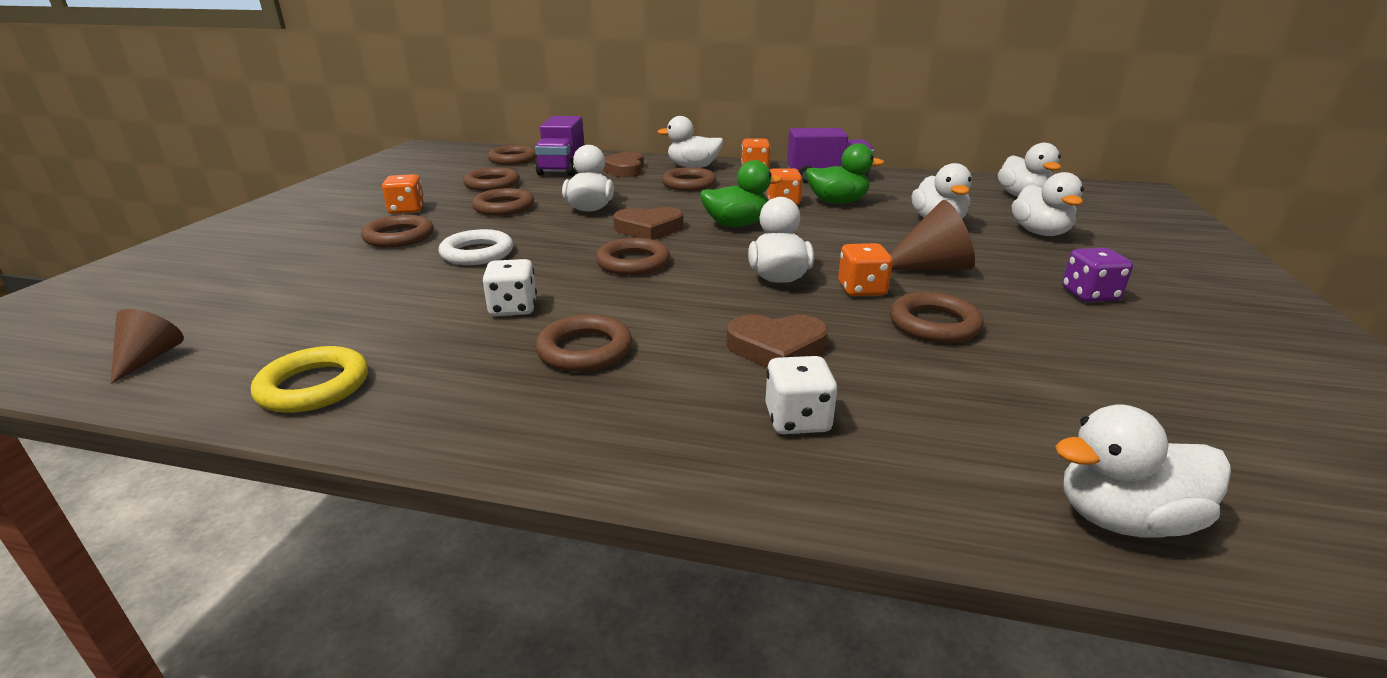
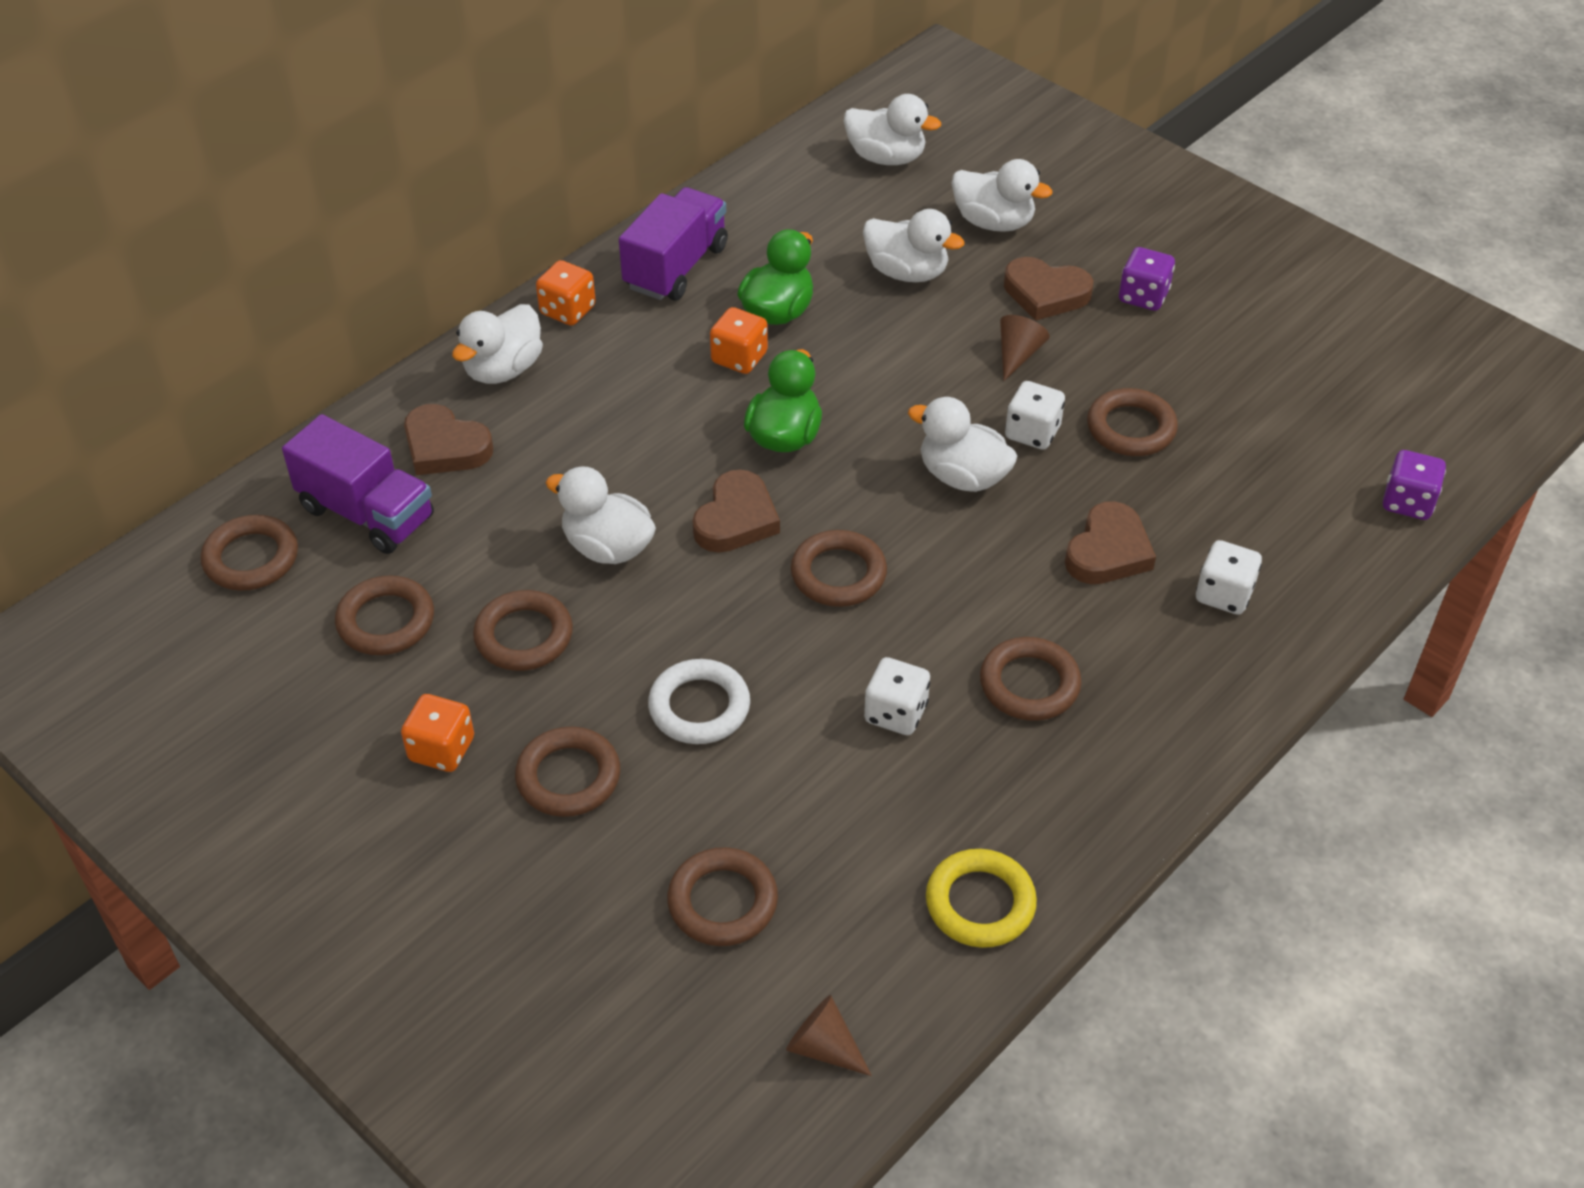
camera: 60 degrees left, 20 degrees up
(689, 184) = (584, 409): brown ring -> brown ring (722, 902)
(861, 289) = (1032, 432): orange dice -> white dice
(931, 267) = (1018, 355): brown cone -> brown cone, size x0.61
(1011, 262) = (1045, 293): none -> brown heart
(1123, 519) = (1407, 502): white duck -> purple dice

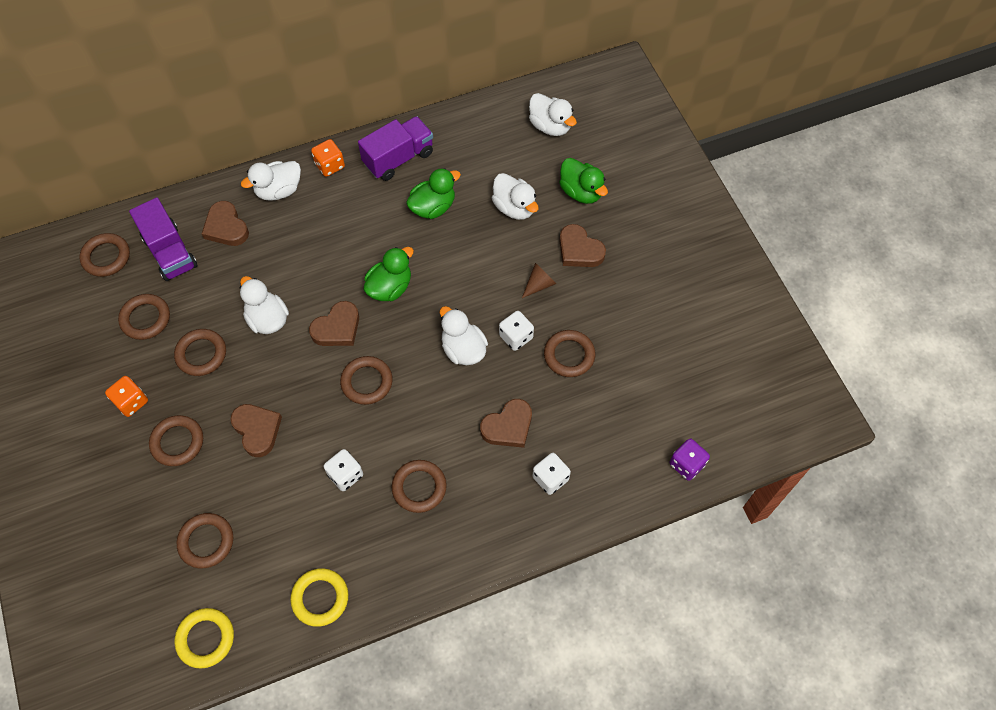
camera: 25 degrees right, 15 degrees up
(699, 707) = (257, 430): white ring -> brown heart
(739, 358) = (396, 229): orange dice -> none
(823, 1047) = (205, 638): brown cone -> yellow ring
(993, 222) = (581, 192): white duck -> green duck
(1143, 296) = (631, 273): purple dice -> none

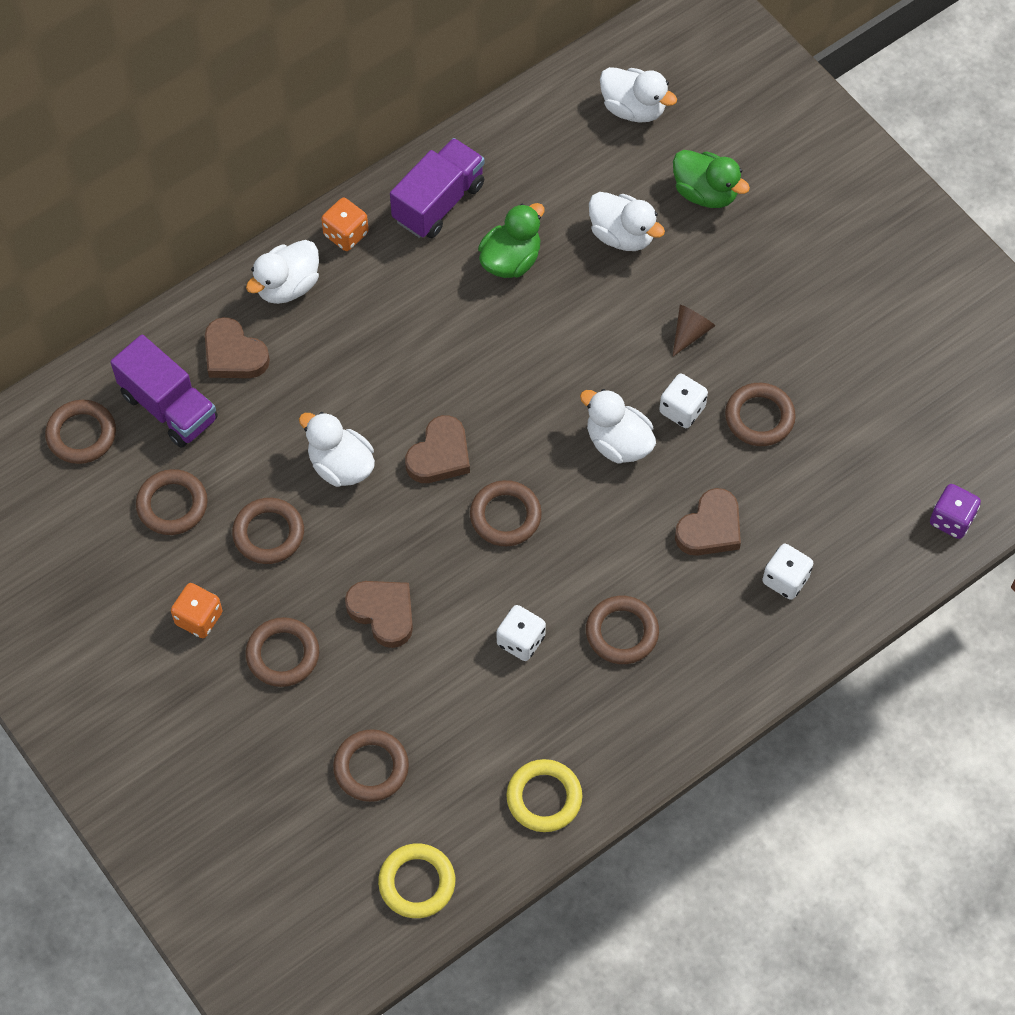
camera: 15 degrees left, 0 degrees up
(390, 287) = (491, 384): green duck -> none
(579, 250) = (728, 274): brown heart -> none

